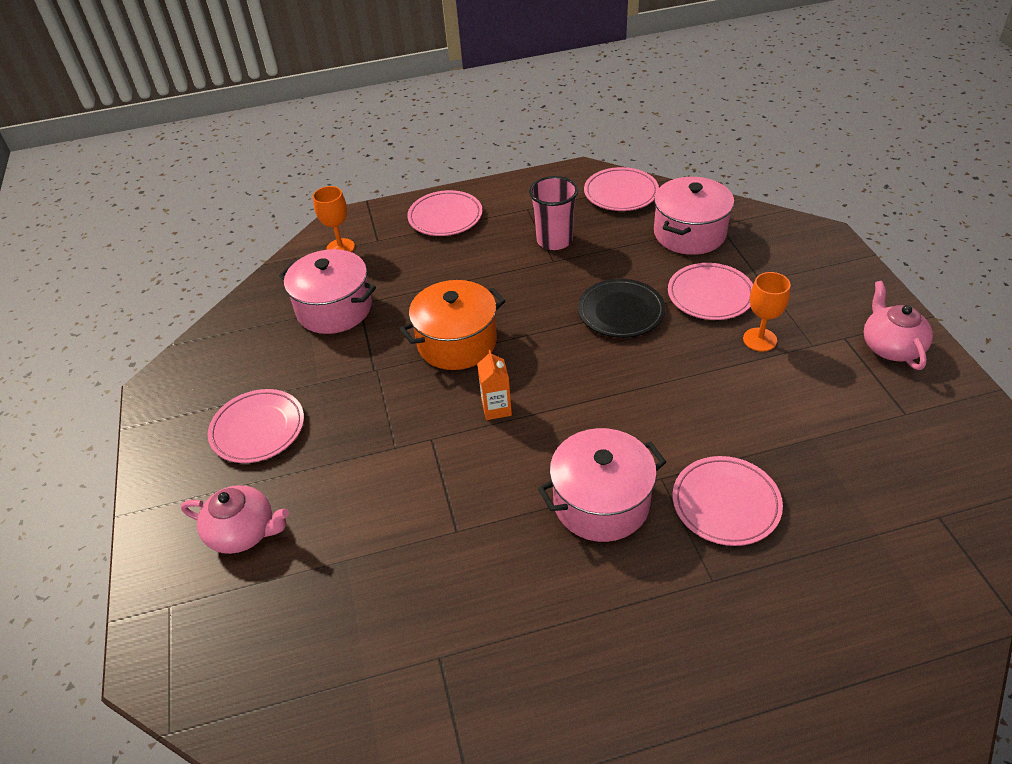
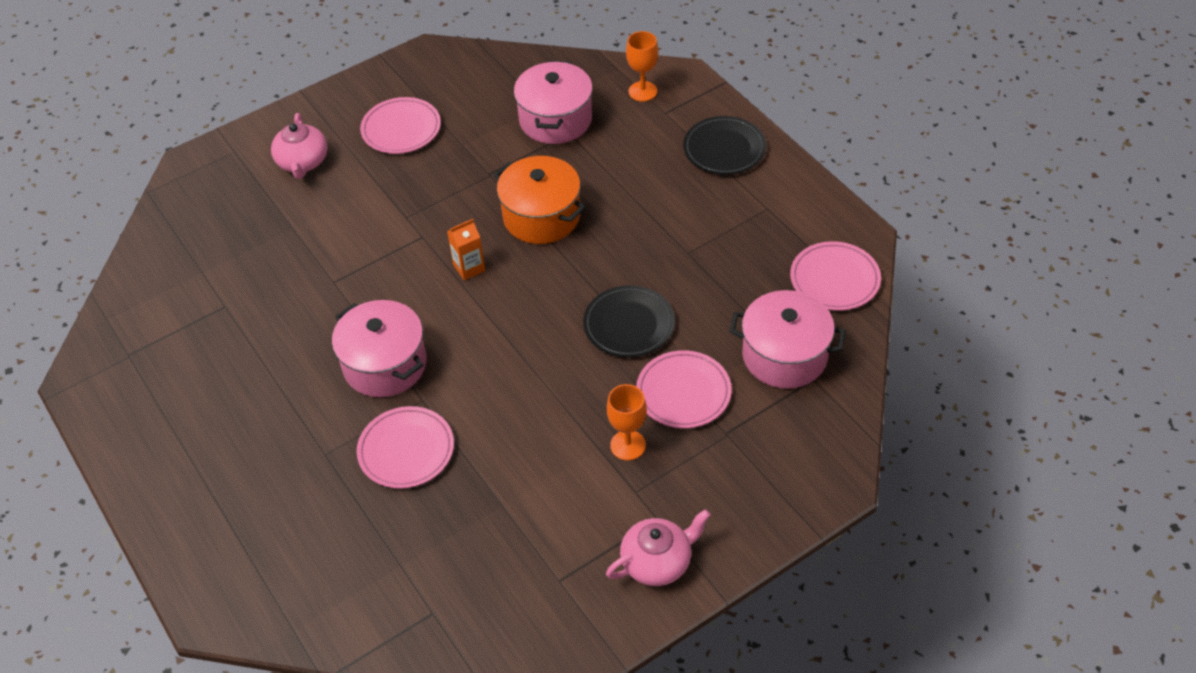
camera: 70 degrees right, 5 degrees up
(445, 217) = (724, 149): pink plate -> black plate
(554, 240) = (722, 245): pink cup -> none

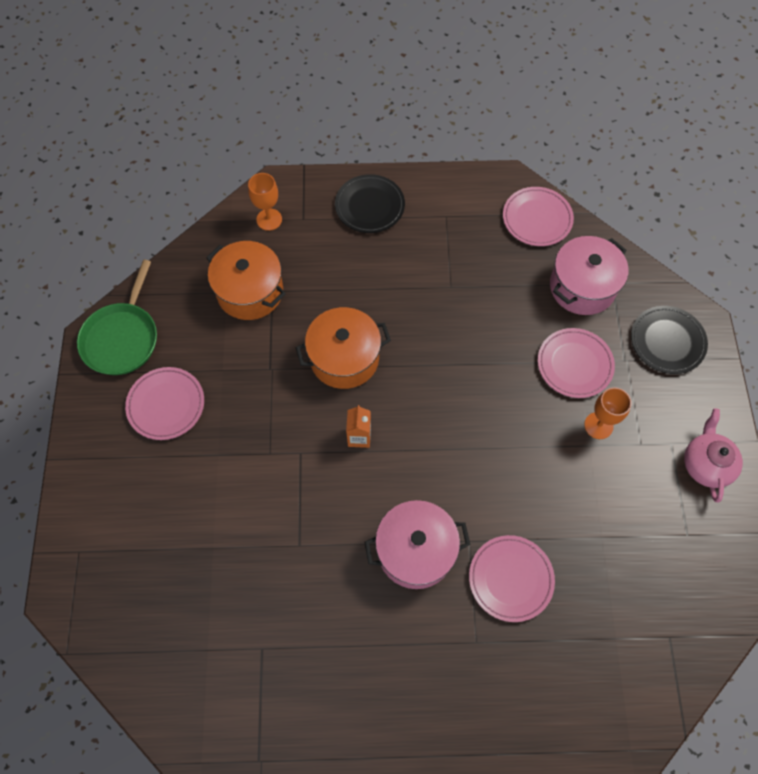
camera: 60 degrees left, 15 degrees up
(303, 162) = (140, 501): pink teapot -> none
(441, 70) = (122, 338): none -> green pan
(555, 120) = (250, 292): pink pot -> orange pot
(629, 325) = (491, 362): black plate -> black plate (667, 341)

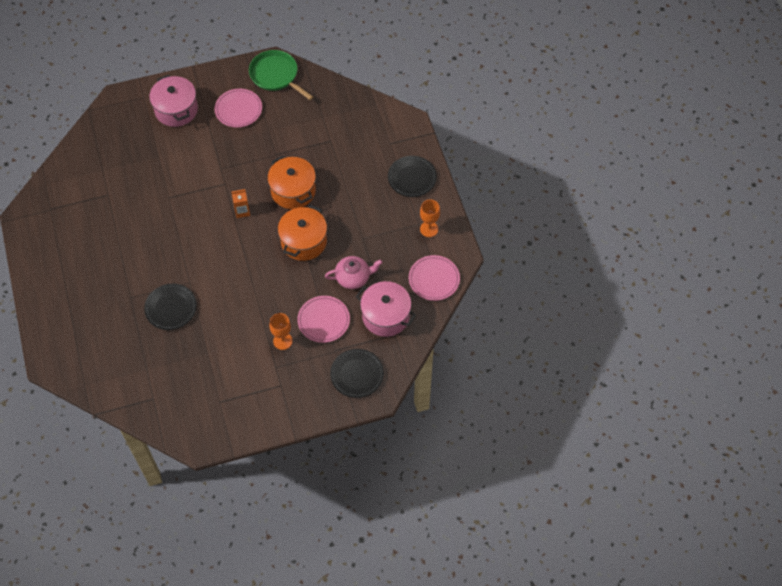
camera: 75 degrees right, 5 degrees down
(122, 338) = (276, 75): green pan -> green pan turned 45 degrees clockwise
(250, 292) = (326, 129): orange pot -> orange pot (304, 241)
(269, 219) = (383, 125): orange goblet -> orange goblet (429, 229)
(415, 551) = (177, 256): pink pot -> pink pot (176, 110)
(510, 579) = (171, 308): pink plate -> black plate
(706, 464) = (271, 408): pink teapot -> pink teapot (353, 277)

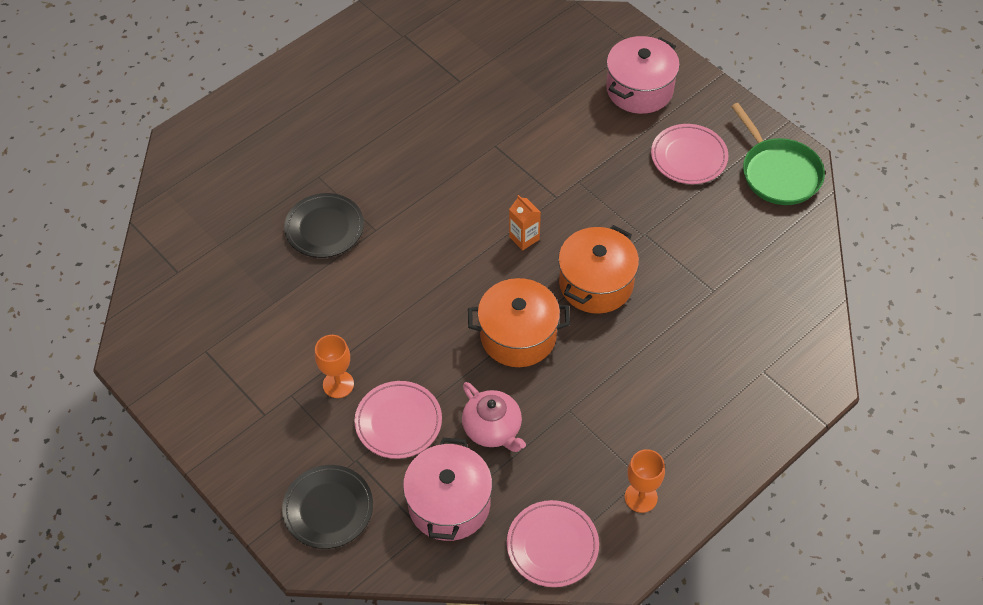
camera: 65 degrees right, 5 degrees down
(276, 75) = (778, 173): green pan -> green pan turned 135 degrees clockwise
(412, 178) = (720, 431): black plate -> none

